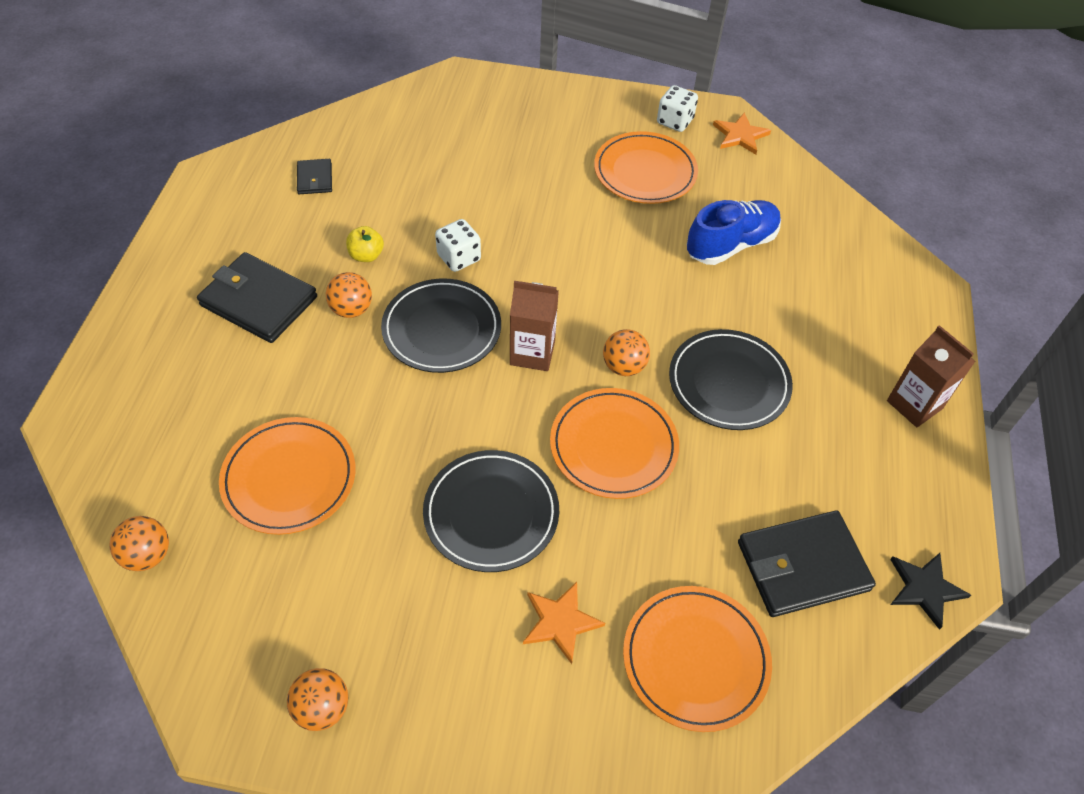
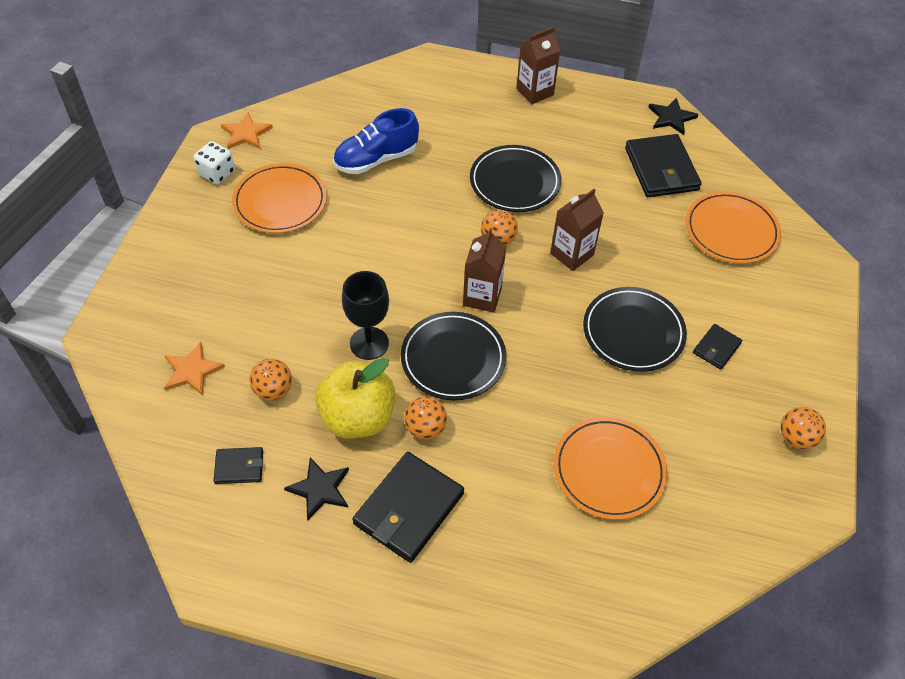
camera: 85 degrees left, 0 degrees up
(148, 555) = (689, 574): orange ball -> orange ball (273, 390)
(287, 235) = (320, 489): none -> black star
(366, 255) = (357, 417): yellow apple -> yellow apple, size x2.18
(459, 258) = (369, 343): white dice -> black goblet
(470, 616) = (716, 348): none -> black wallet
(560, 622) = (714, 297): orange star -> orange star (192, 371)
(613, 446) = (571, 254): orange plate -> brown carton
(731, 245) = (376, 159): blue shoe -> blue shoe turned 90 degrees counterclockwise

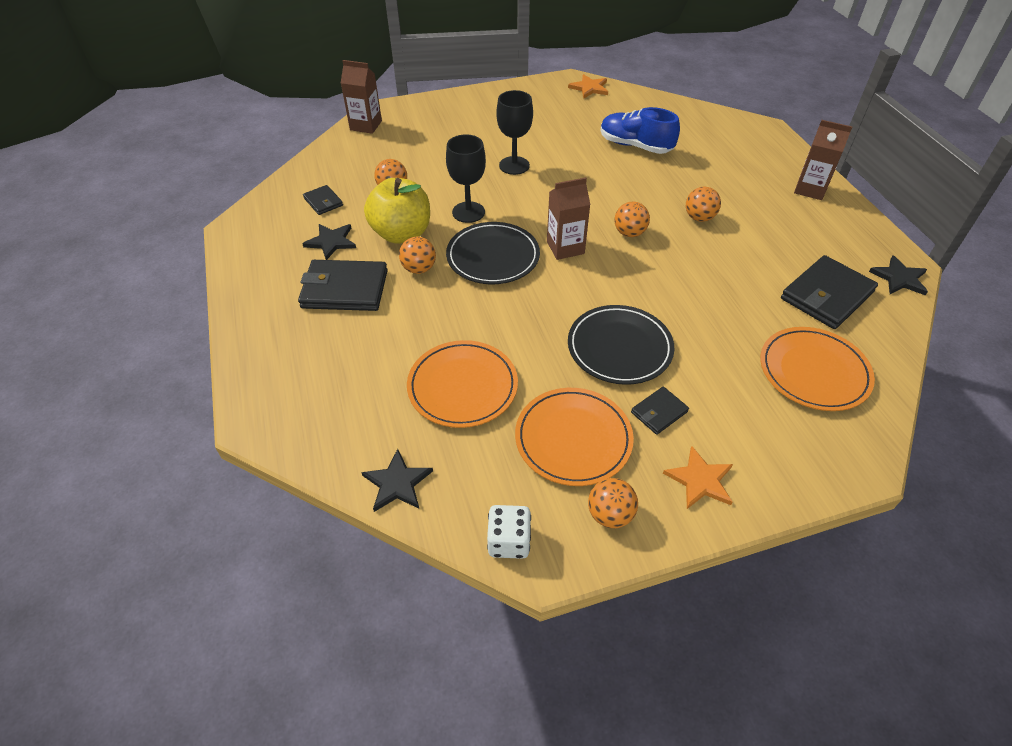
camera: 60 degrees right, 5 degrees down
(192, 371) = (380, 153): orange star -> orange star (700, 480)
(217, 173) = (543, 93): white dice -> white dice (509, 541)
(280, 202) = (548, 125): orange plate -> orange plate (573, 439)
(324, 266) = (514, 165): none -> black goblet
(515, 182) = (699, 218): black plate -> orange ball
(571, 254) = (662, 278): brown carton -> brown carton (366, 125)
(691, 574) = (397, 483): none -> black star
(716, 348) = (659, 412): black wallet -> black wallet turned 45 degrees counterclockwise

